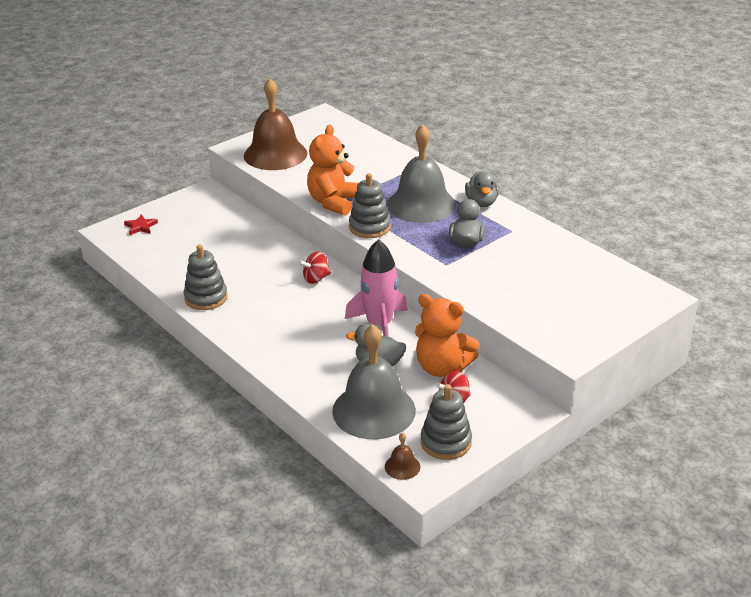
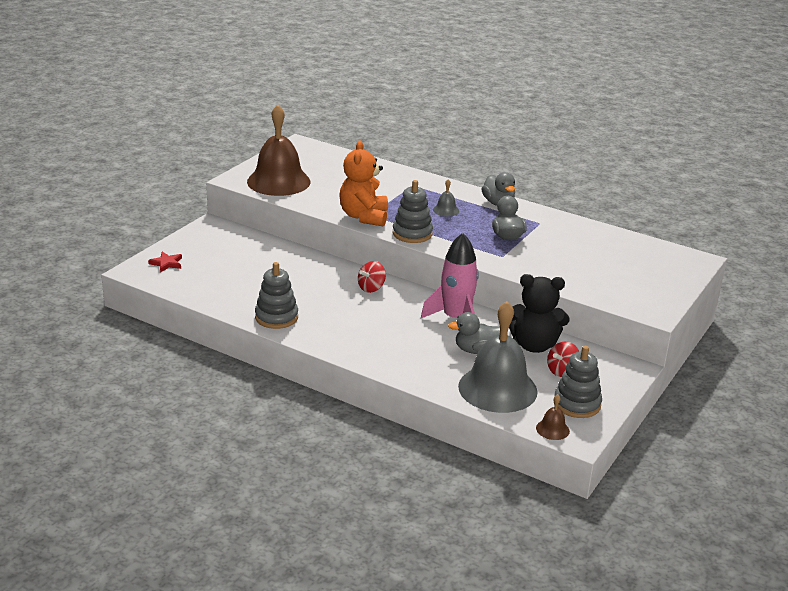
camera: 20 degrees left, 5 degrees down
(421, 204) = (446, 210): grey bell -> grey bell, size x0.40
(442, 367) = (534, 345): orange teddy bear -> black teddy bear

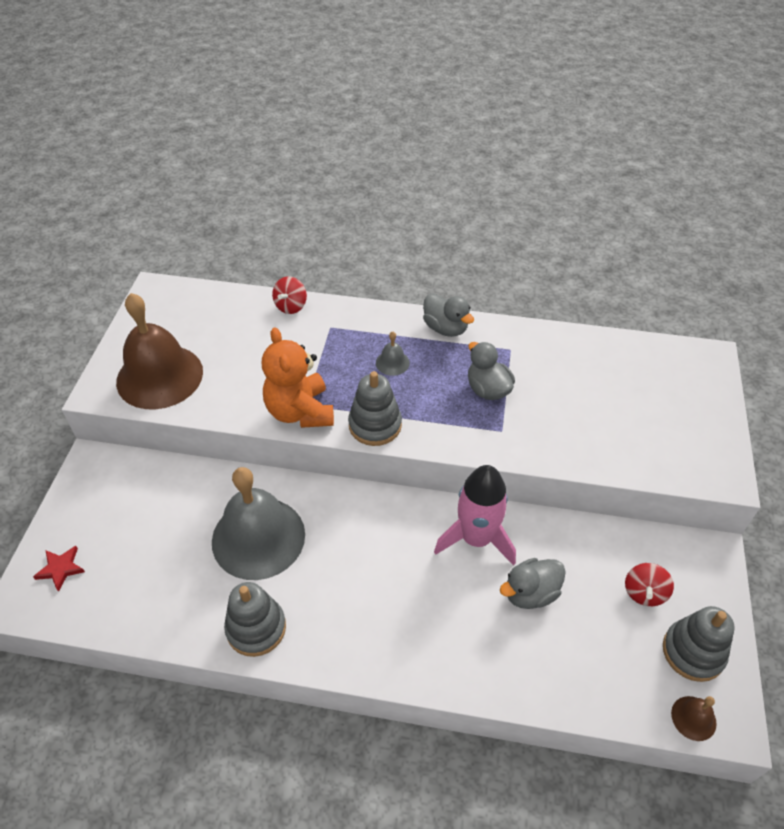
camera: 20 degrees left, 20 degrees up
(371, 288) = (349, 517): red spinning top -> red spinning top (291, 306)
(497, 388) = (591, 661): grey bell -> grey bell (258, 537)
(534, 345) = (588, 554): black teddy bear -> none

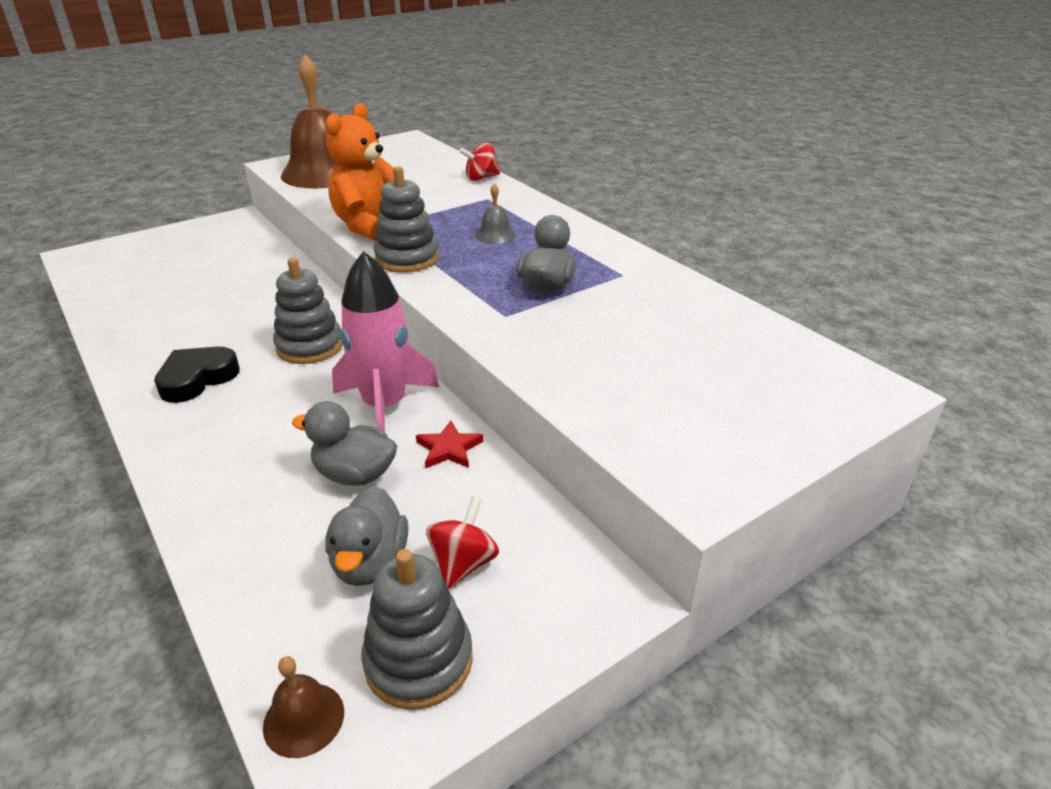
camera: 45 degrees right, 15 degrees down
(60, 568) = (123, 253): red star -> red star (449, 448)
(256, 628) = (142, 347): grey stacking toy -> grey stacking toy (310, 346)
(258, 537) = (243, 304): grey bell -> none
(339, 616) = (197, 379): none -> black heart
(445, 328) = (584, 237): grey duck -> grey duck (370, 563)
(644, 592) = (463, 564): red spinning top -> red spinning top turned 135 degrees clockwise

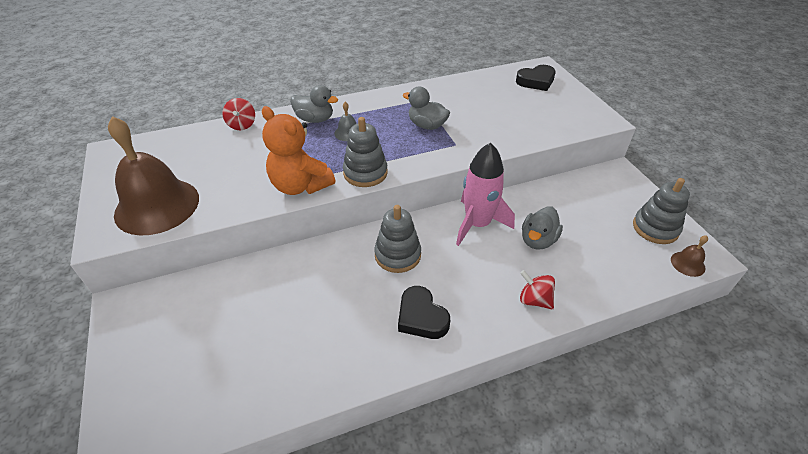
camera: 75 degrees left, 10 degrees up
(370, 563) = (602, 238): grey duck -> grey duck (315, 119)
(449, 448) = (520, 203): red star -> none
(463, 564) = (602, 209): red spinning top -> red spinning top (534, 300)
(795, 384) = (536, 81): none -> black heart

